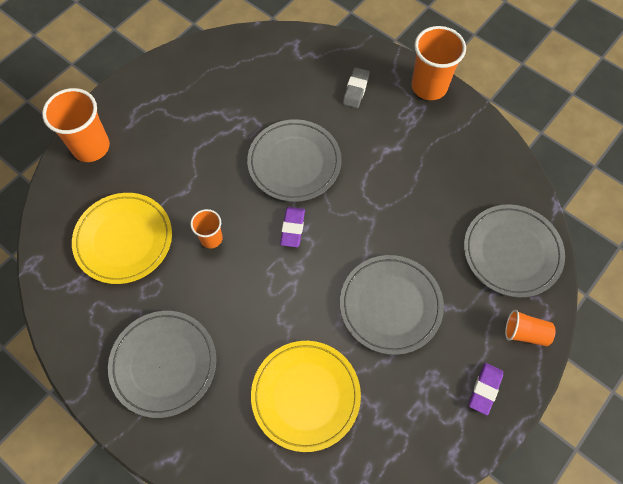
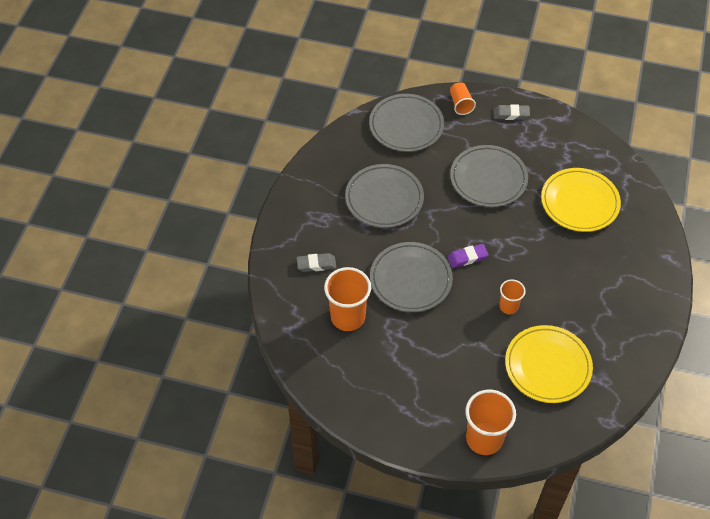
camera: 115 degrees left, 10 degrees down
(164, 364) = (617, 291): grey plate -> grey plate (384, 198)
(429, 86) = (286, 215): orange cup -> orange cup (348, 317)
(485, 389) = (511, 114): purple eraser -> grey eraser

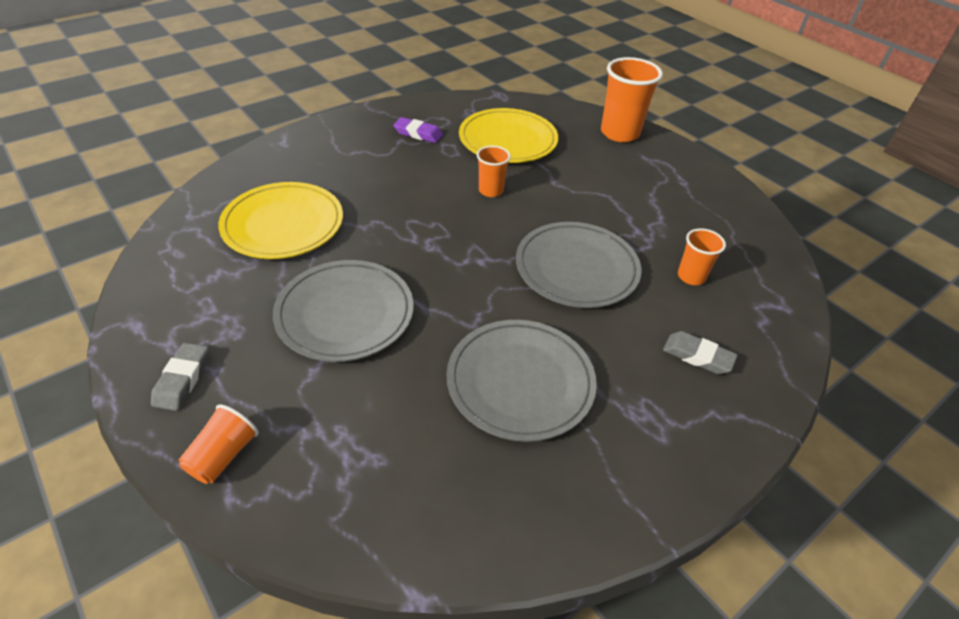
camera: 145 degrees left, 10 degrees down
(348, 317) = (691, 276): orange cup -> orange cup, size x0.56
(406, 125) = (357, 483): grey plate -> none
(467, 257) = (483, 250): purple eraser -> purple eraser (418, 133)
(511, 114) = (182, 379): grey eraser -> grey eraser turned 60 degrees clockwise

